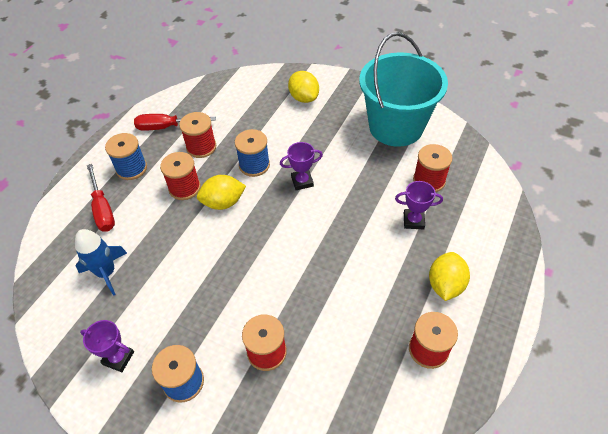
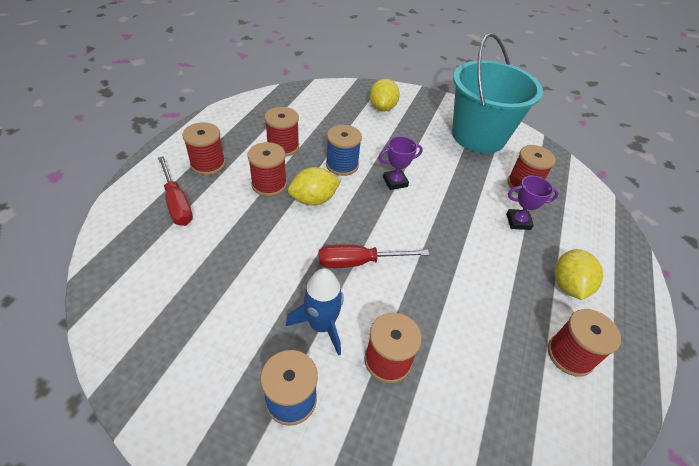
camera: 10 degrees left, 5 degrees down
(106, 272) = (184, 270): blue rocket -> blue rocket (321, 325)
(118, 358) = (205, 371): purple trophy -> none
(131, 168) = (208, 164): blue spool -> red spool
(166, 127) = (243, 127): red screwdriver -> red screwdriver (359, 262)
(304, 98) = (382, 108): yellow lemon -> yellow lemon turned 45 degrees clockwise

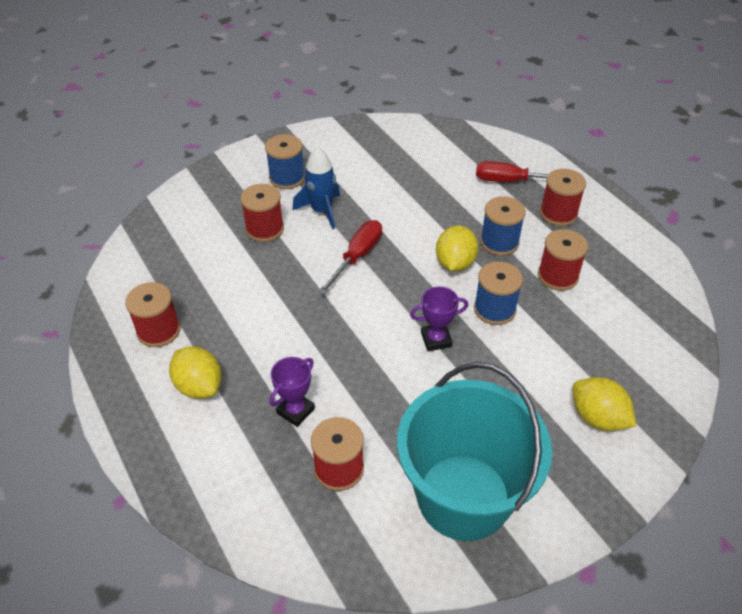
camera: 130 degrees right, 0 degrees up
(269, 184) = (499, 242): red spool -> blue spool
(395, 182) = (436, 339): purple trophy -> purple trophy turned 60 degrees clockwise

